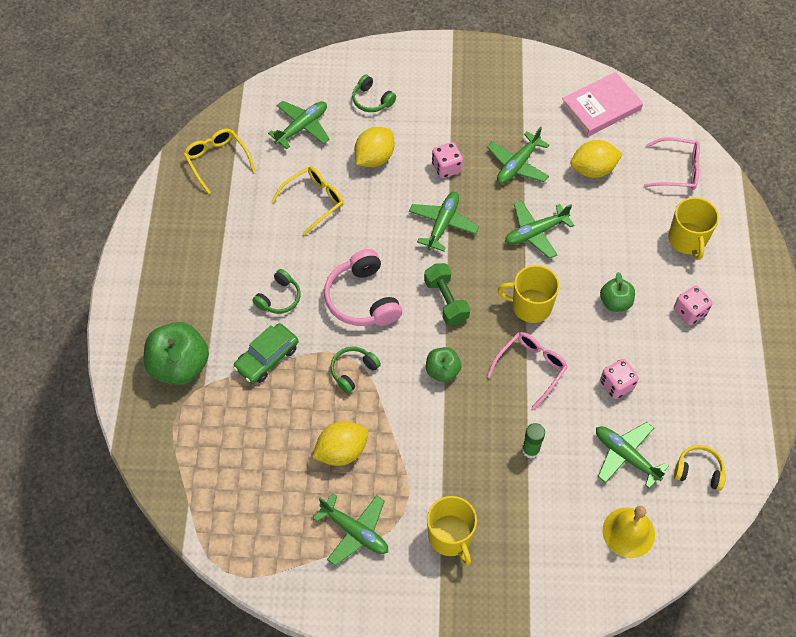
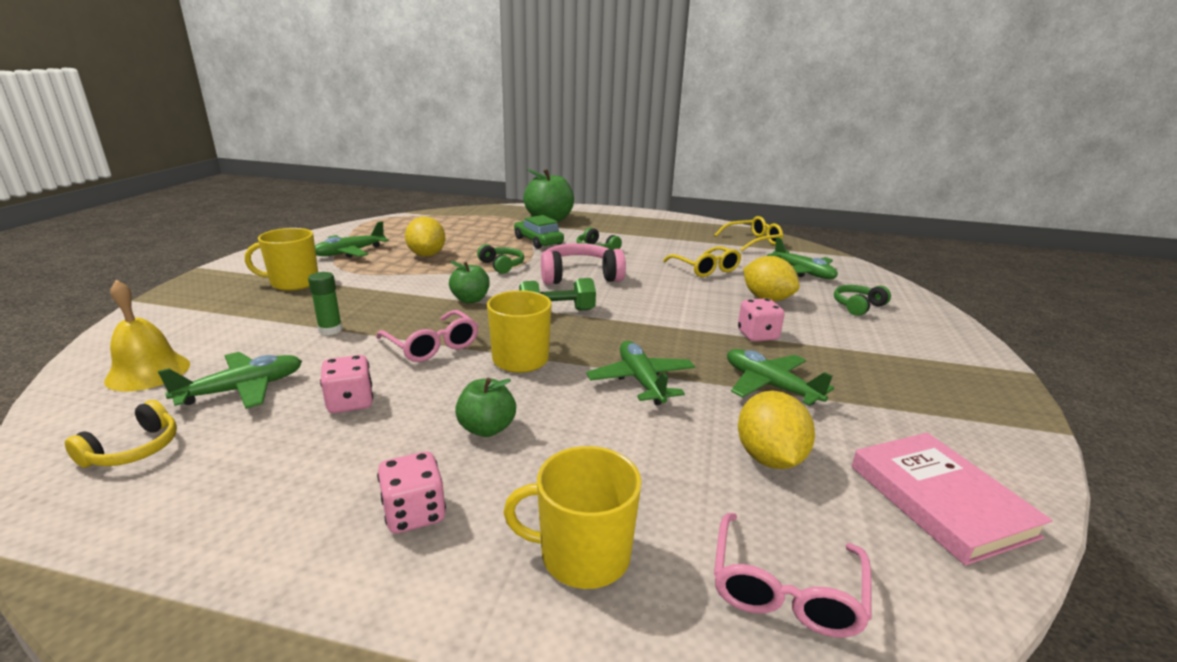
camera: 100 degrees right, 35 degrees down
(442, 224) = (667, 322): green plane -> none

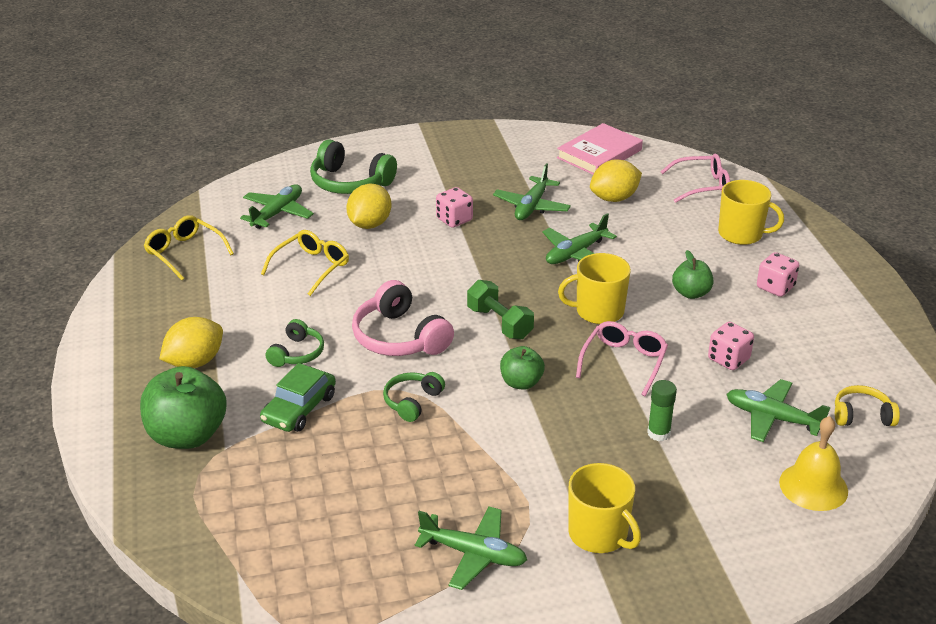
camera: 115 degrees left, 10 degrees up
(427, 255) = (426, 478): yellow lemon -> yellow lemon (195, 362)
(582, 555) = (741, 234): yellow mug -> yellow mug turned 45 degrees counterclockwise
(858, 306) = (350, 182): green headphones -> green headphones, size x1.72

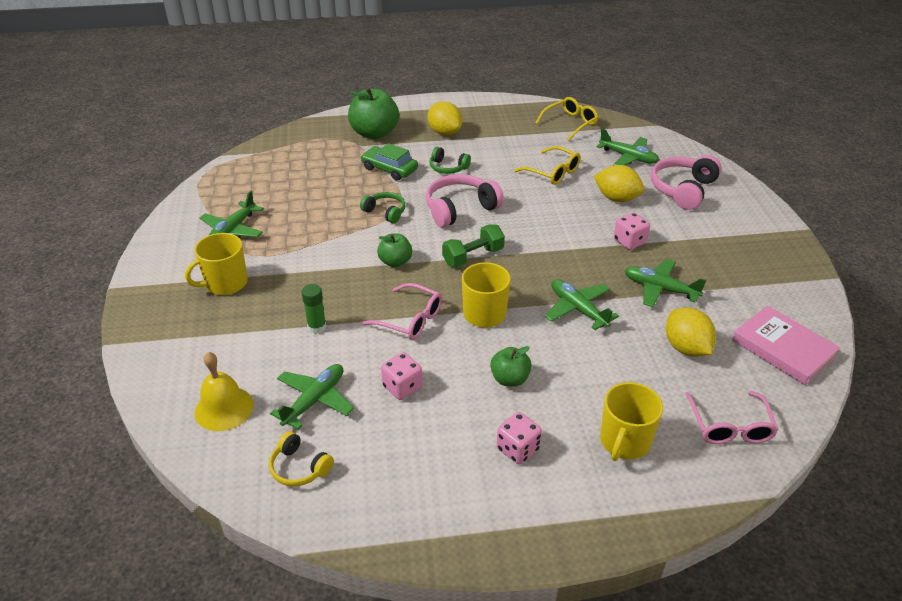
camera: 95 degrees right, 5 degrees up
(350, 182) = (683, 189): green headphones -> pink headphones
(862, 415) = (299, 467): yellow headphones -> yellow headphones turned 120 degrees clockwise

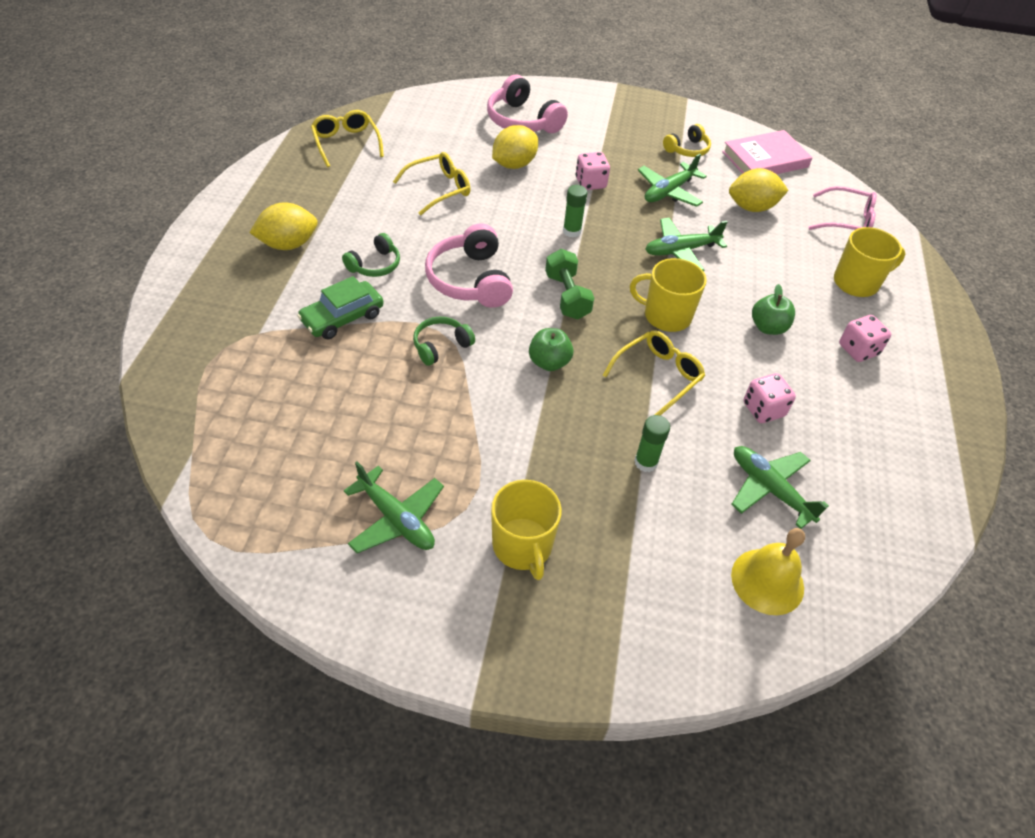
camera: 75 degrees left, 10 degrees up
(299, 467) = (866, 522): yellow headphones -> yellow headphones (687, 149)
(374, 133) = (238, 309): green apple -> none
(410, 319) = (658, 376): pink glasses -> yellow glasses
(554, 244) = (572, 231): none -> green glue stick
(624, 442) = (857, 283): yellow mug -> yellow mug turned 60 degrees counterclockwise
(628, 157) = (444, 131): green plane -> none

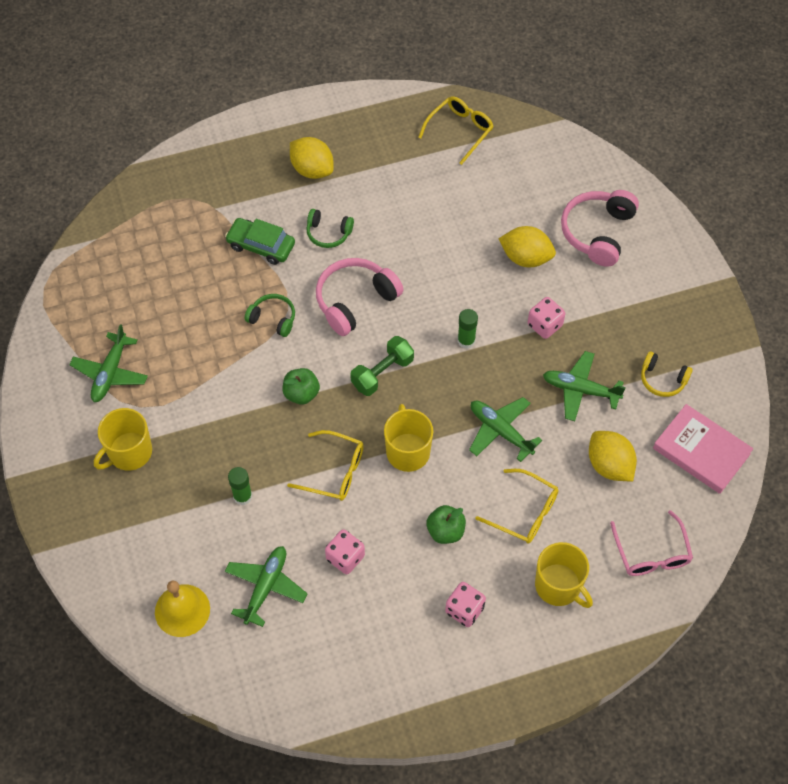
camera: 65 degrees right, 10 degrees up
(439, 189) = (450, 224): yellow glasses -> yellow glasses (525, 512)

